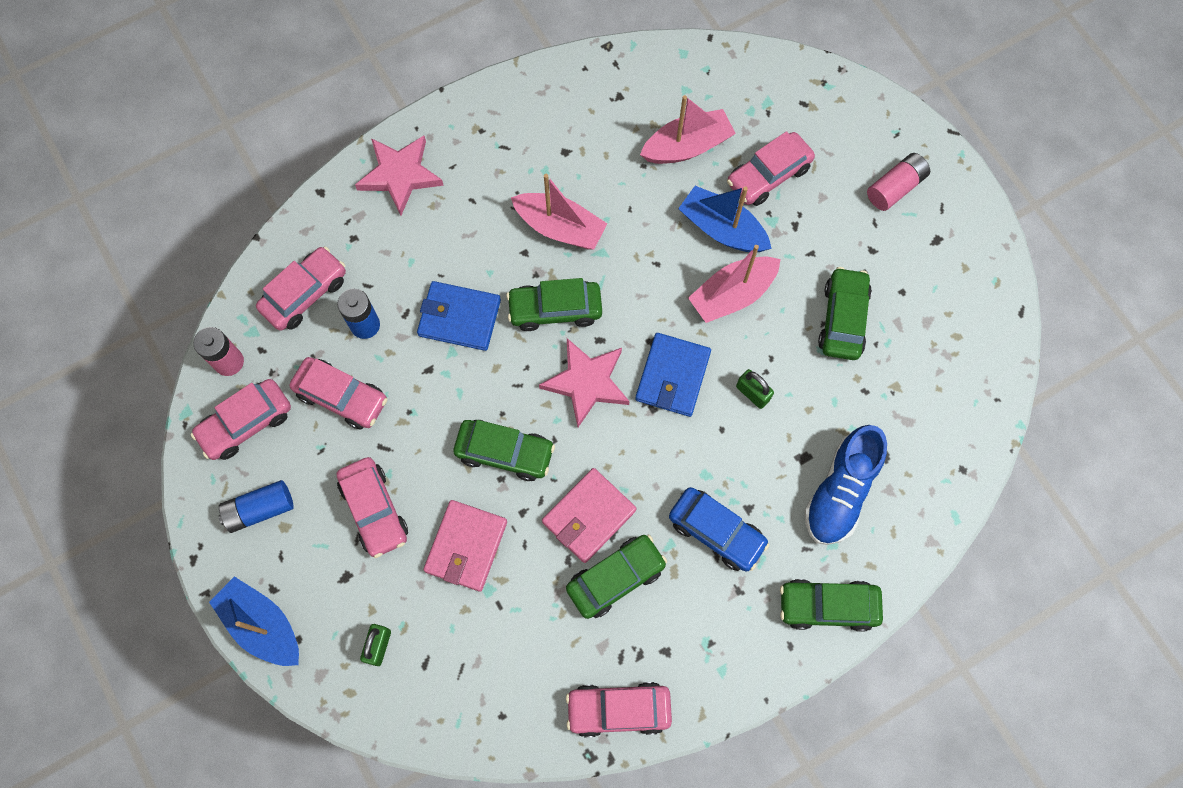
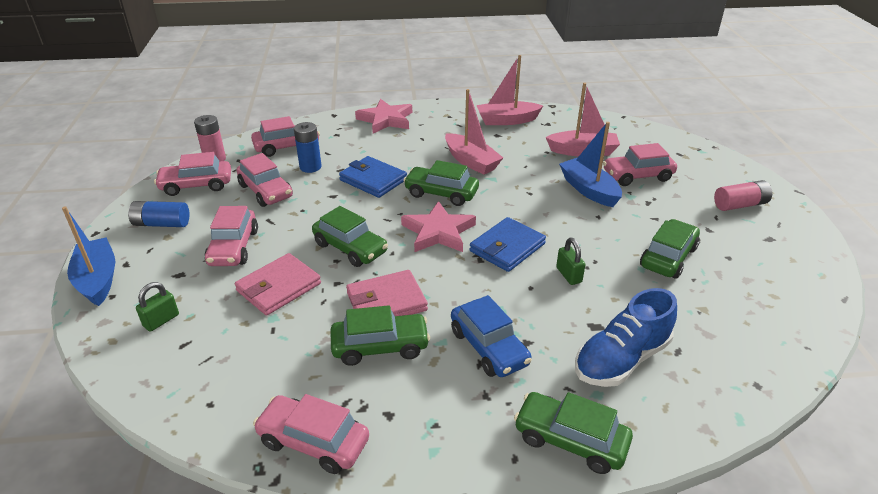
camera: 25 degrees right, 35 degrees down
(732, 295) = (579, 221): pink boat -> pink boat (507, 120)

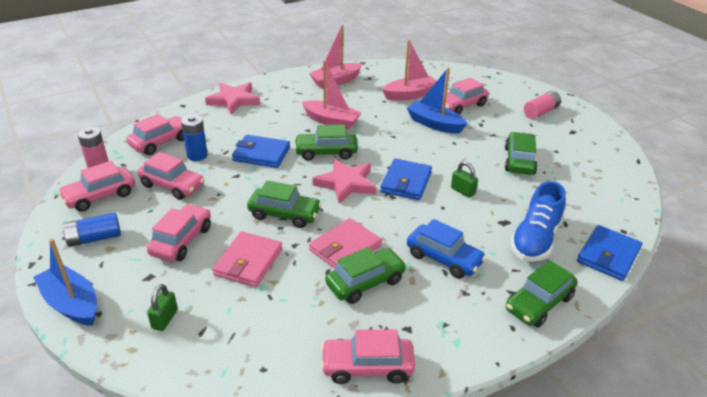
camera: 25 degrees left, 0 degrees up
(233, 247) = (181, 241): pink car -> pink car turned 135 degrees counterclockwise
(570, 440) = (539, 303): green car -> green car turned 45 degrees counterclockwise
(711, 410) = (608, 255): none -> blue wallet

